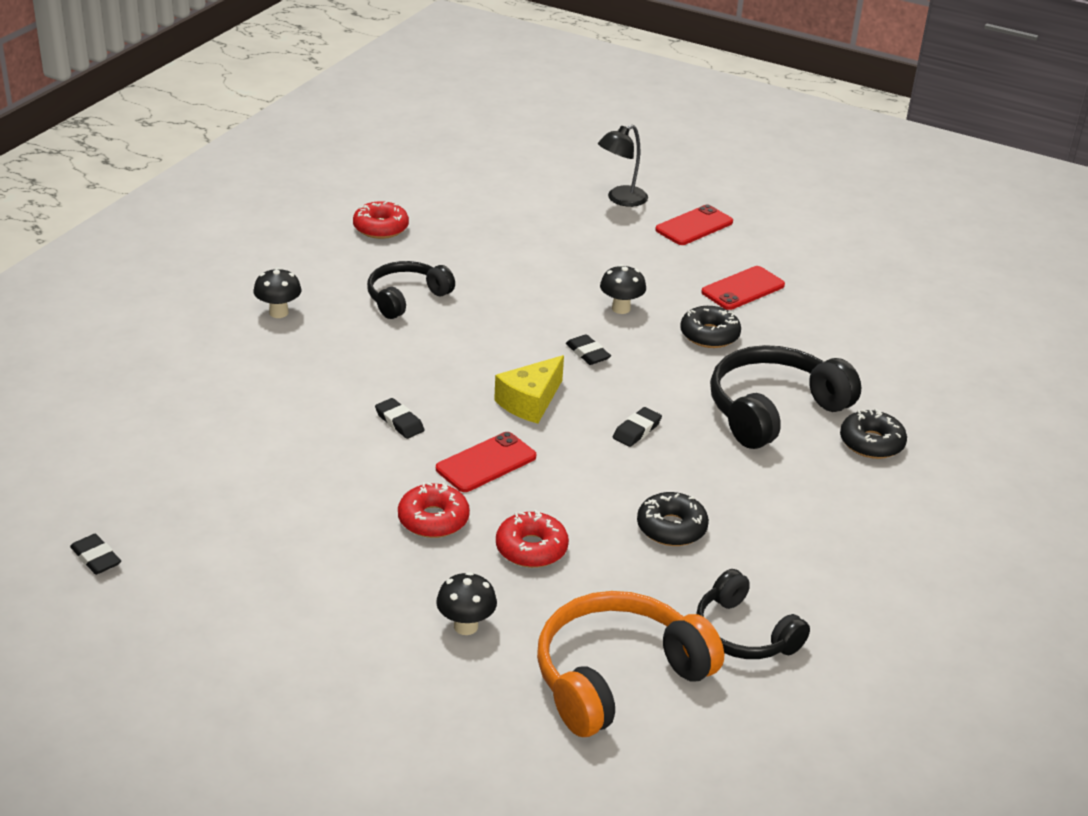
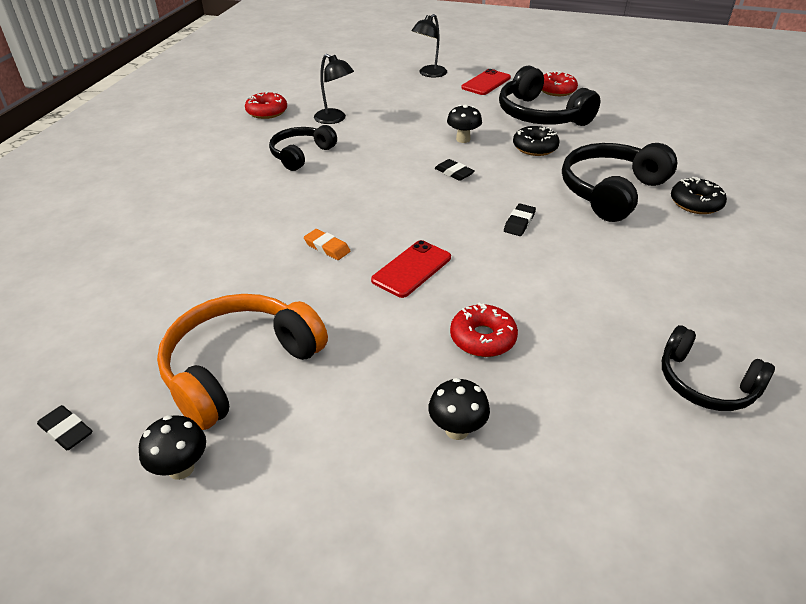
camera: 10 degrees left, 5 degrees up
(278, 312) = (203, 179): black mushroom -> black mushroom (181, 468)
(399, 422) = (327, 247): black eraser -> orange eraser
(433, 519) = (386, 327): red donut -> red donut (556, 90)
(465, 252) = (334, 119): none -> black lamp
(530, 402) = (426, 214): yellow cheese -> none
(617, 676) = (622, 454): orange headphones -> orange headphones (239, 367)
(671, 528) = (589, 297): black donut -> none
(743, 289) = (540, 115): red phone -> black headphones

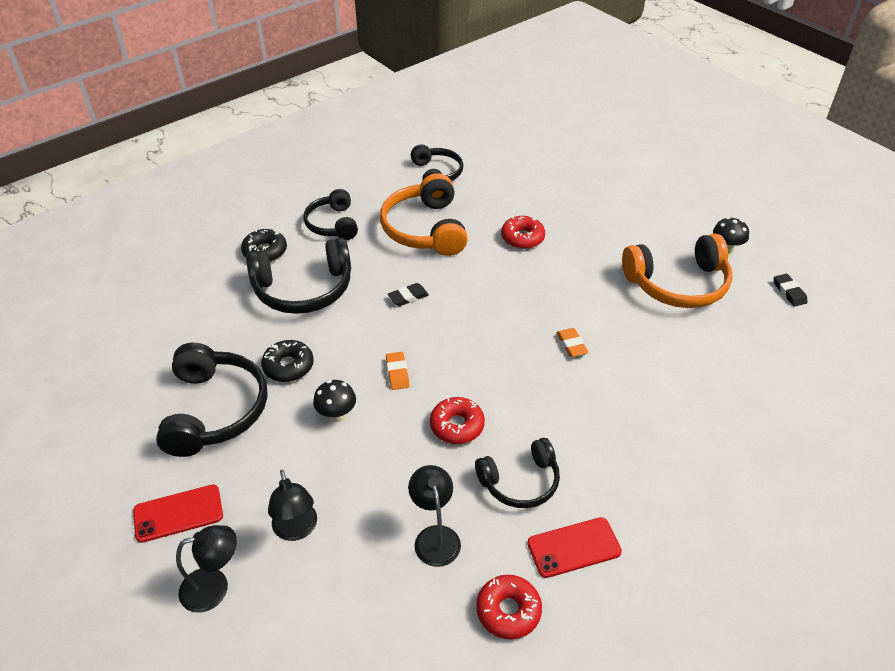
camera: 145 degrees left, 5 degrees up
(411, 269) = (523, 298): red phone -> red phone (574, 547)
(416, 97) = (296, 530): none -> black lamp
(454, 173) = (397, 373): black eraser -> orange eraser
(457, 430) = (578, 208): black mushroom -> none
(556, 90) = (130, 446): red donut -> red donut (457, 426)
(600, 294) = (425, 229): none -> orange headphones
(692, 253) = (333, 224): none -> black headphones

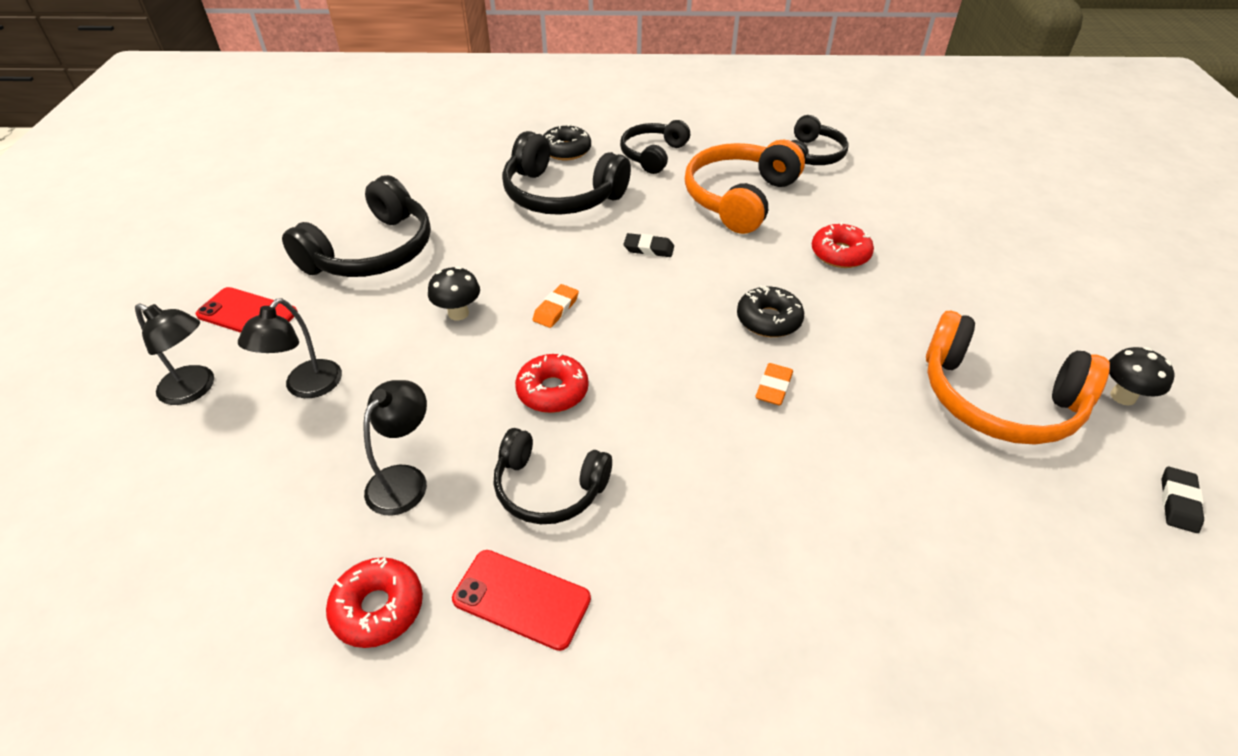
camera: 40 degrees right, 0 degrees up
(288, 366) = (470, 250): black donut -> black donut (768, 320)

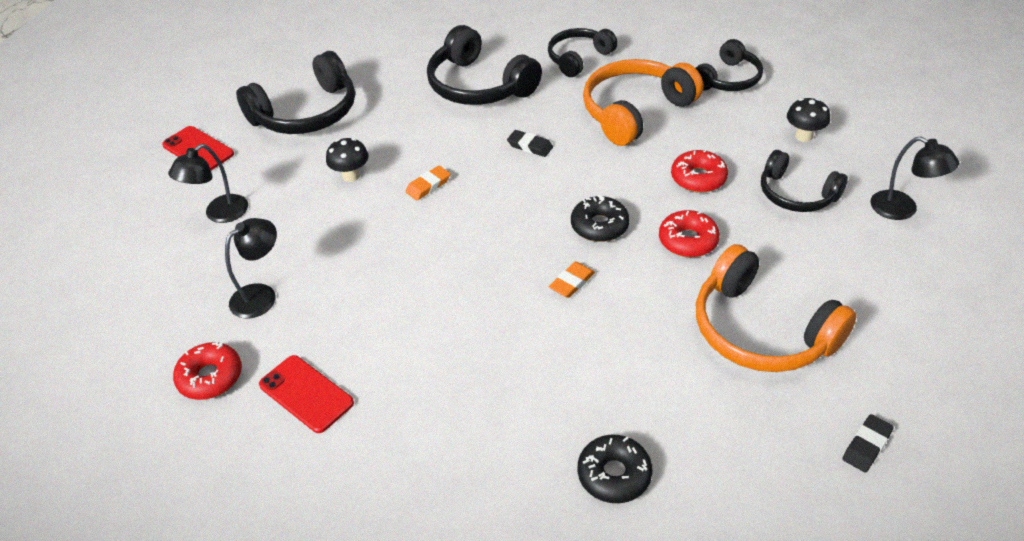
camera: 20 degrees right, 0 degrees up
(195, 389) = (144, 201): black lamp -> black lamp (902, 209)
(548, 488) = (359, 323): black headphones -> black headphones (796, 194)
(552, 391) = (395, 251): red donut -> red donut (688, 240)
(566, 150) = (503, 44): black donut -> black donut (614, 474)
(1122, 396) = (880, 351): black mushroom -> black mushroom (803, 136)

